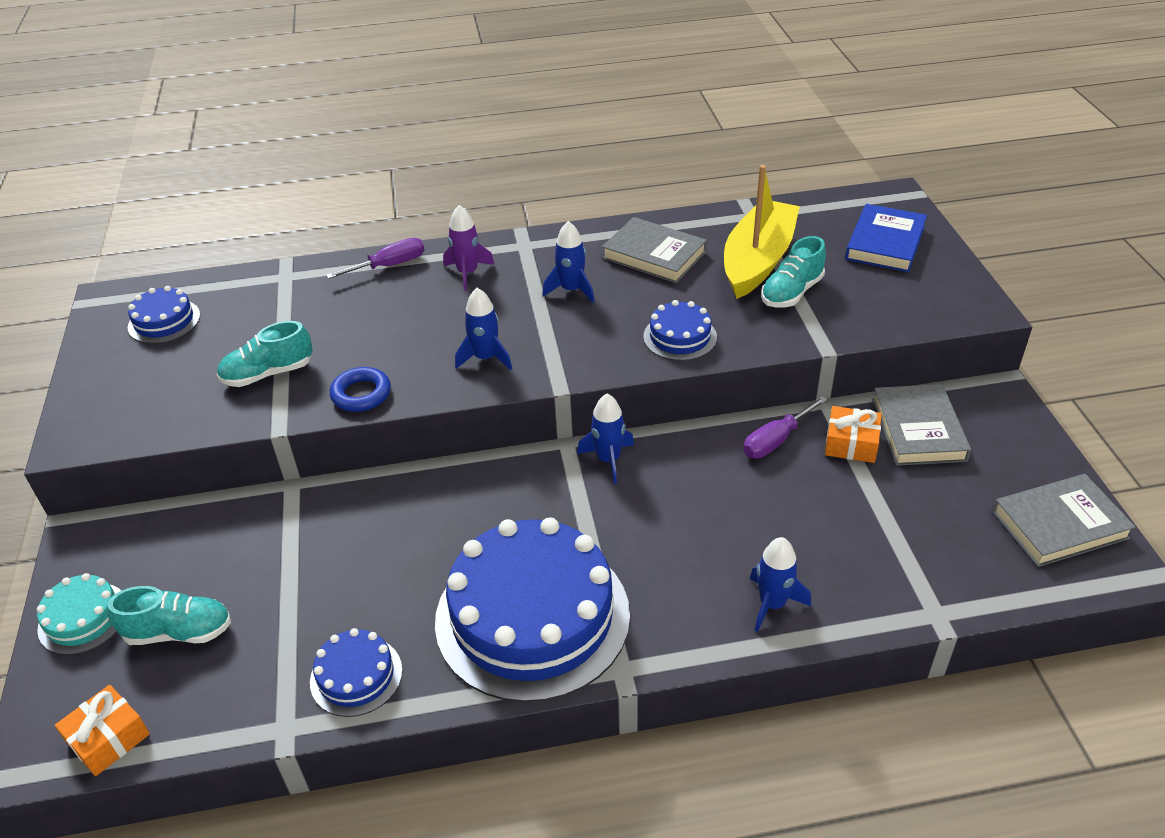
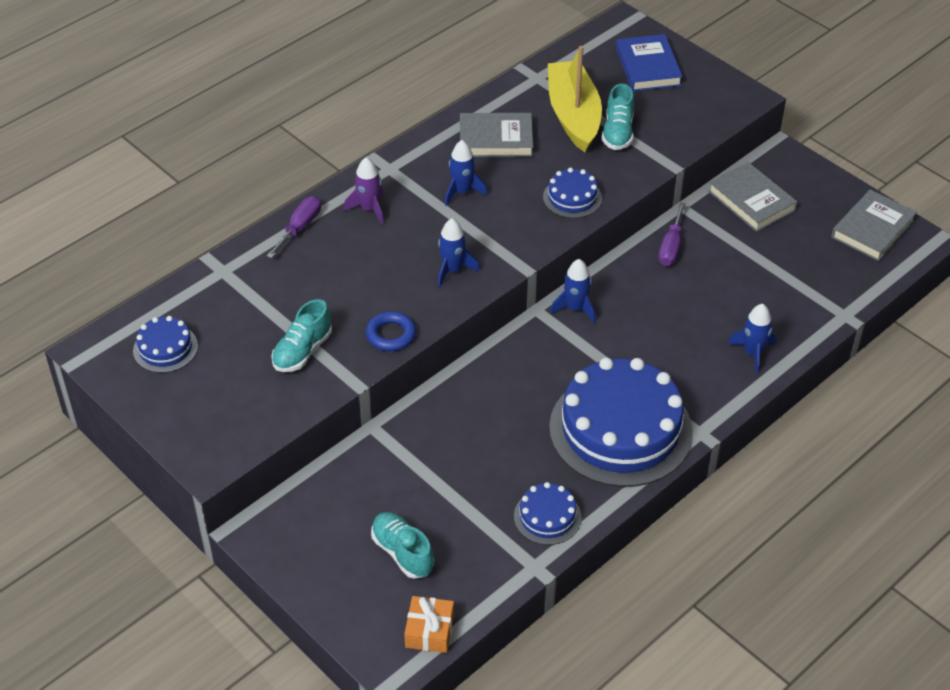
camera: 35 degrees left, 5 degrees up
(83, 618) = (324, 579): turquoise cake -> none
(179, 632) = (402, 552): turquoise shoe -> turquoise shoe turned 90 degrees counterclockwise
(851, 443) = (718, 228): orange gift -> none

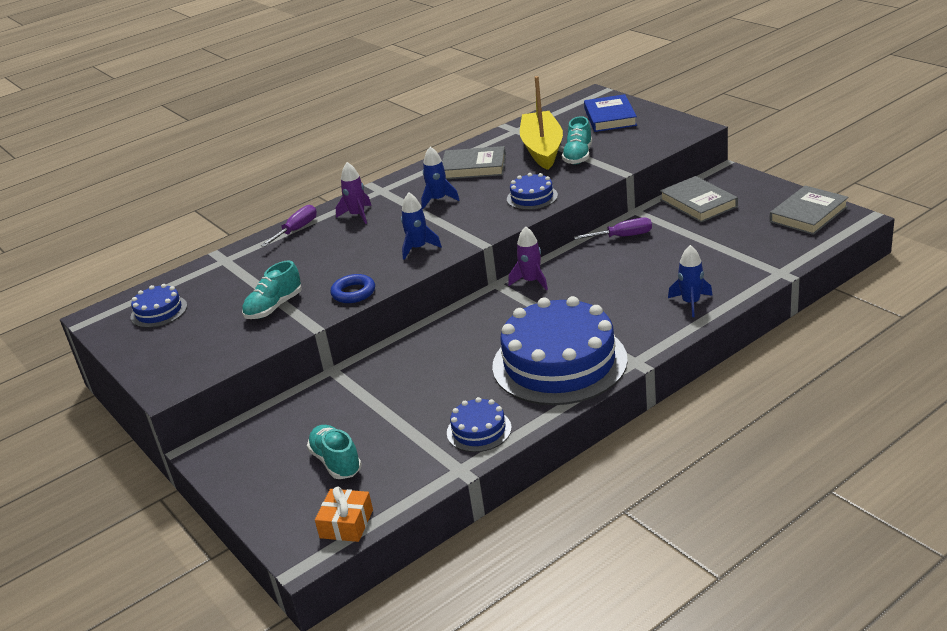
camera: 10 degrees right, 15 degrees down
(575, 308) = (531, 281): blue rocket -> purple rocket
(671, 247) = (623, 236): purple screwdriver -> purple screwdriver turned 120 degrees counterclockwise

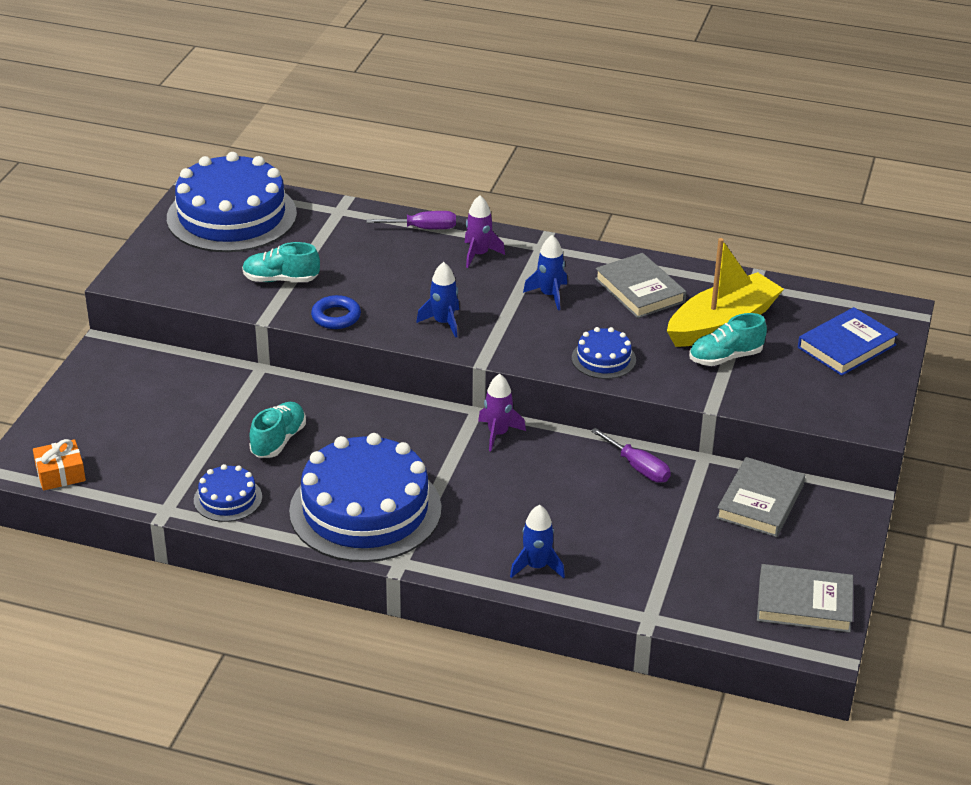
camera: 50 degrees right, 5 degrees up
(159, 311) = (231, 216): blue cake -> blue cake, size x2.21
(336, 462) = (134, 431): turquoise shoe -> turquoise shoe (278, 441)

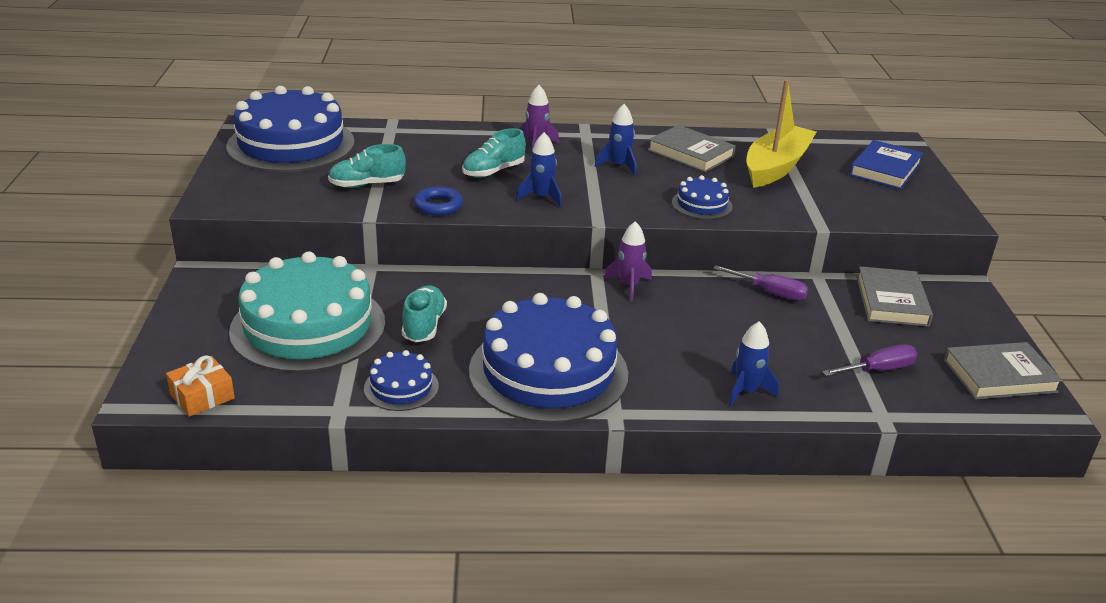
camera: 20 degrees left, 5 degrees down
(176, 422) = (308, 326): none -> turquoise cake
(423, 228) = (474, 133): purple screwdriver -> purple screwdriver (878, 370)
(725, 357) = (800, 189): turquoise shoe -> turquoise shoe (493, 171)

